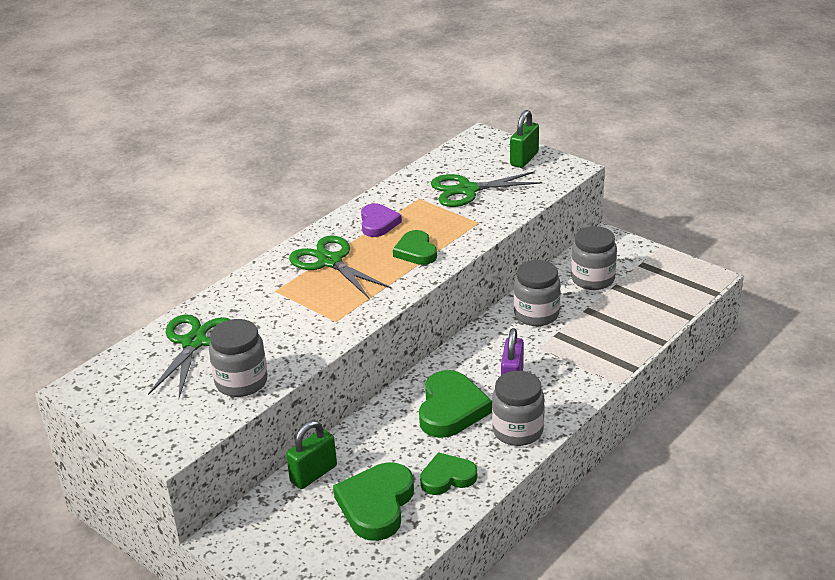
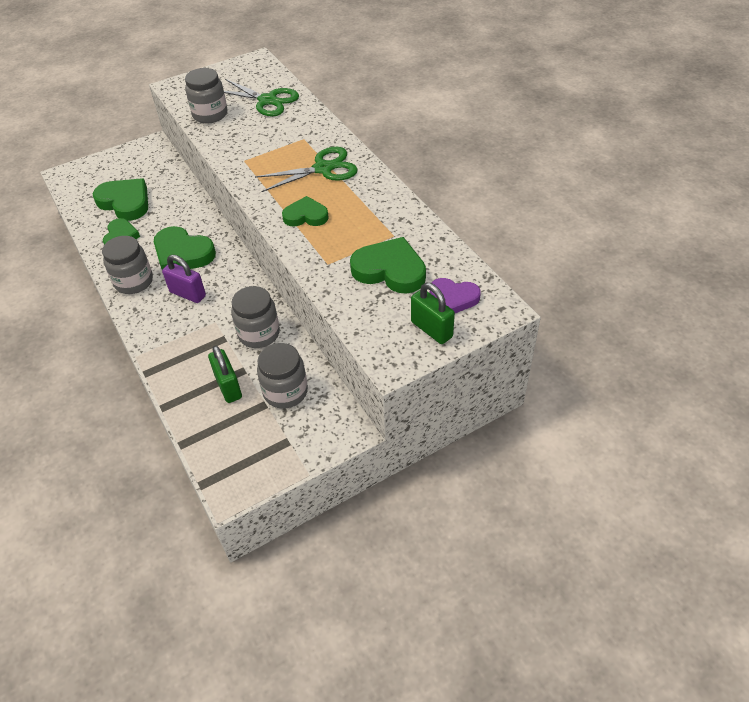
camera: 110 degrees right, 15 degrees up
(313, 474) = (173, 182): green padlock -> green padlock (228, 387)
(378, 223) = (364, 203): purple heart -> purple heart (453, 298)
(467, 190) = (390, 270): green scissors -> green heart

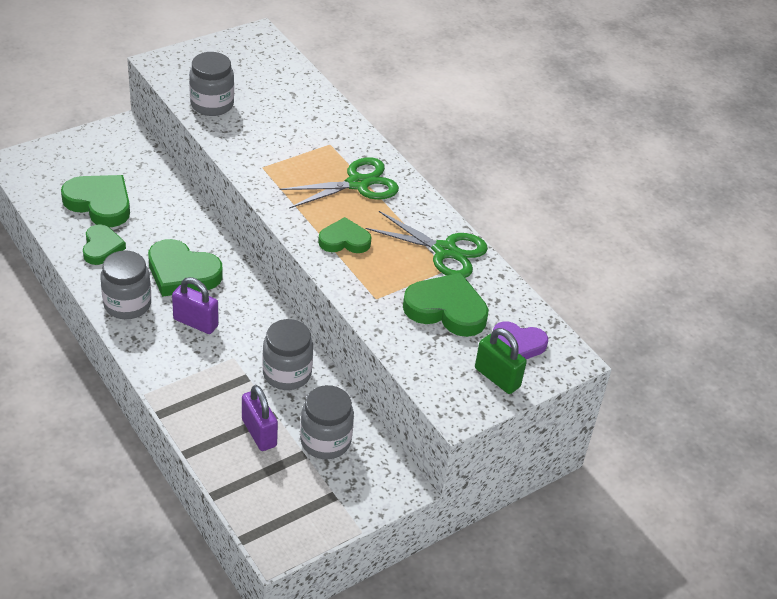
camera: 10 degrees left, 5 degrees down
(228, 387) = (259, 433): green padlock -> purple padlock
(267, 100) = (280, 91): green scissors -> green scissors (444, 251)

